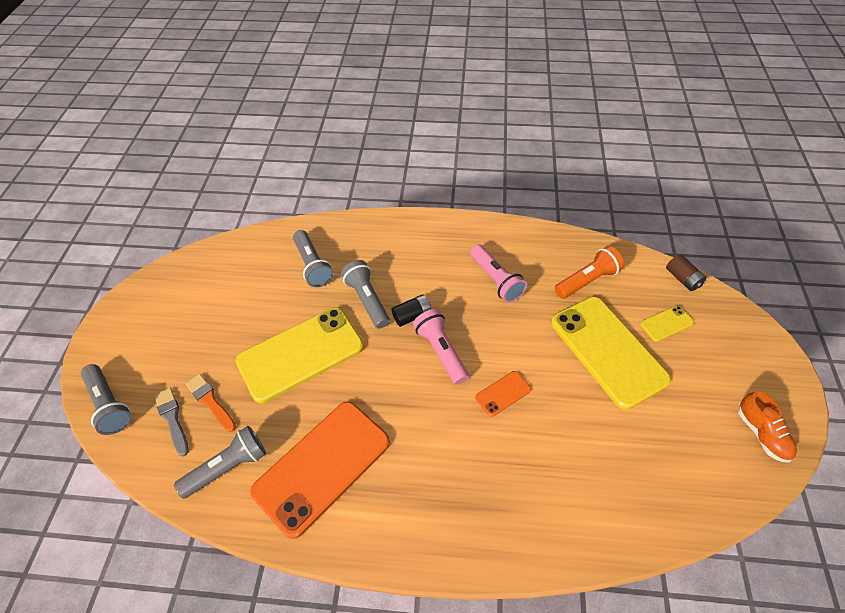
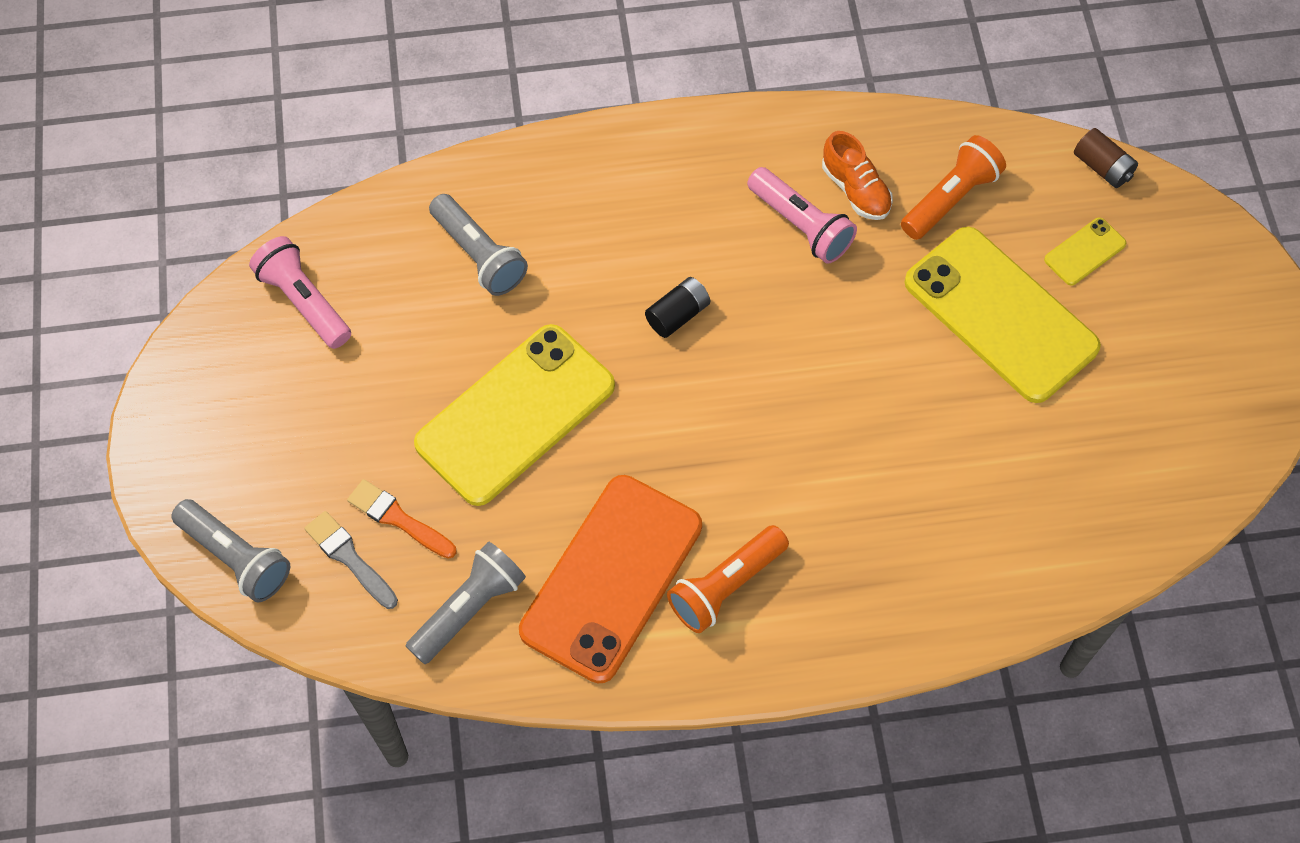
camera: 15 degrees left, 10 degrees up
(367, 300) = (594, 301): grey flashlight -> none
(393, 488) = (726, 586): none -> orange flashlight
(441, 351) = (741, 366): pink flashlight -> pink flashlight (304, 302)
(503, 393) = (853, 415): orange phone -> none
(761, 433) = (1235, 400): orange shoe -> orange shoe (855, 190)

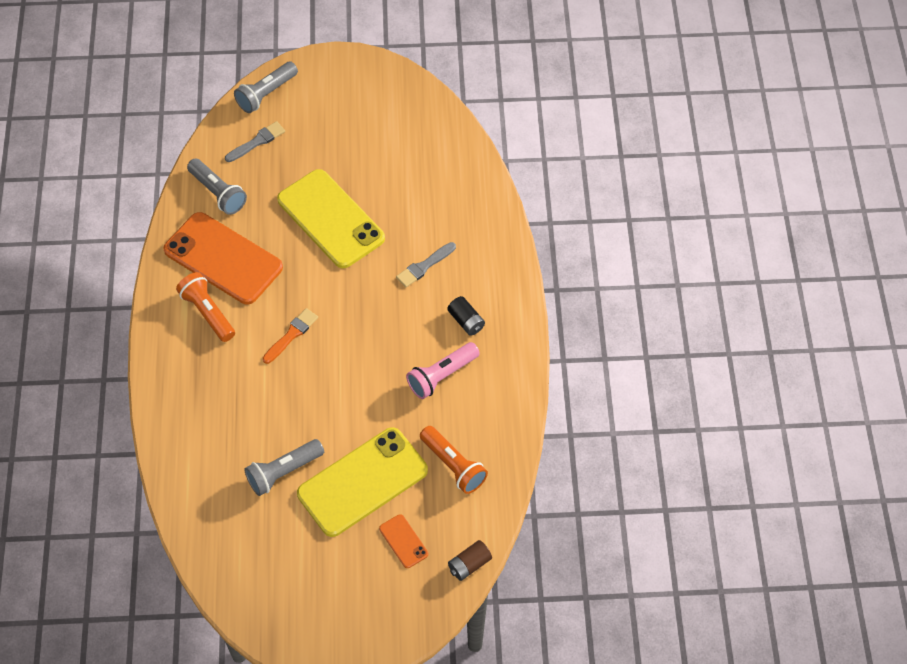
camera: 95 degrees right, 5 degrees down
(304, 302) = (417, 123): pink flashlight -> none
(398, 519) = (276, 163): orange brush -> orange brush (291, 335)
(479, 255) = (438, 206): grey flashlight -> grey flashlight (283, 472)
(600, 265) = (424, 266): none -> grey brush
(677, 315) = (385, 303): black battery -> black battery (466, 321)
(855, 190) = (465, 410): orange shoe -> none
(1085, 252) = (403, 541): yellow phone -> orange phone

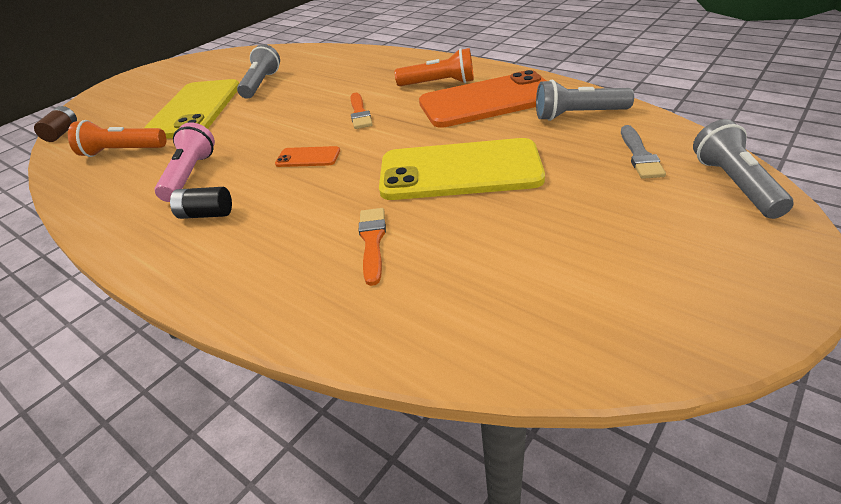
camera: 135 degrees right, 20 degrees down
(403, 541) = (130, 113): orange phone -> orange phone (308, 157)
(423, 217) = (372, 242): none -> orange brush
(424, 266) = (309, 213): grey brush -> none

